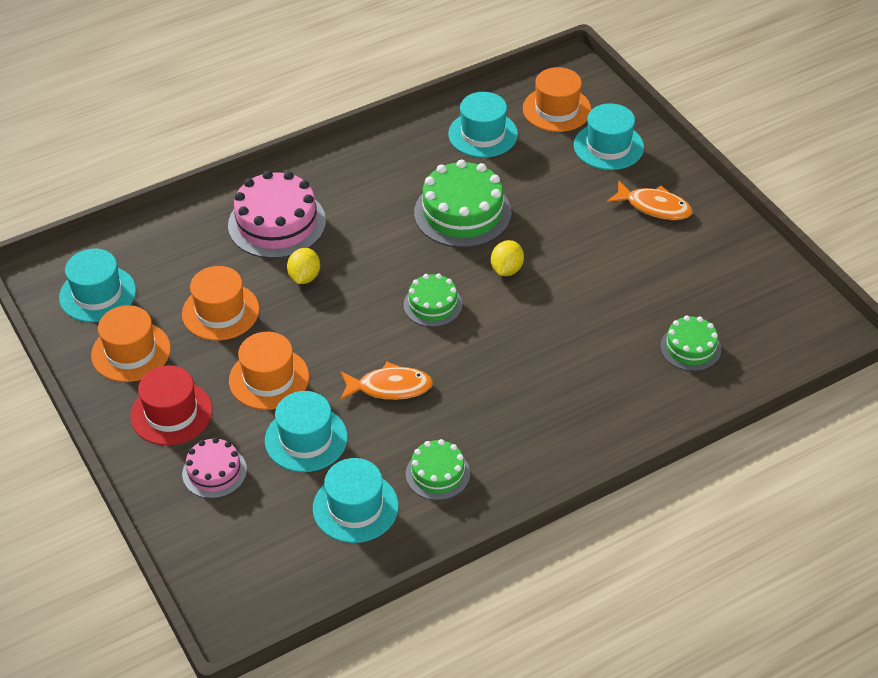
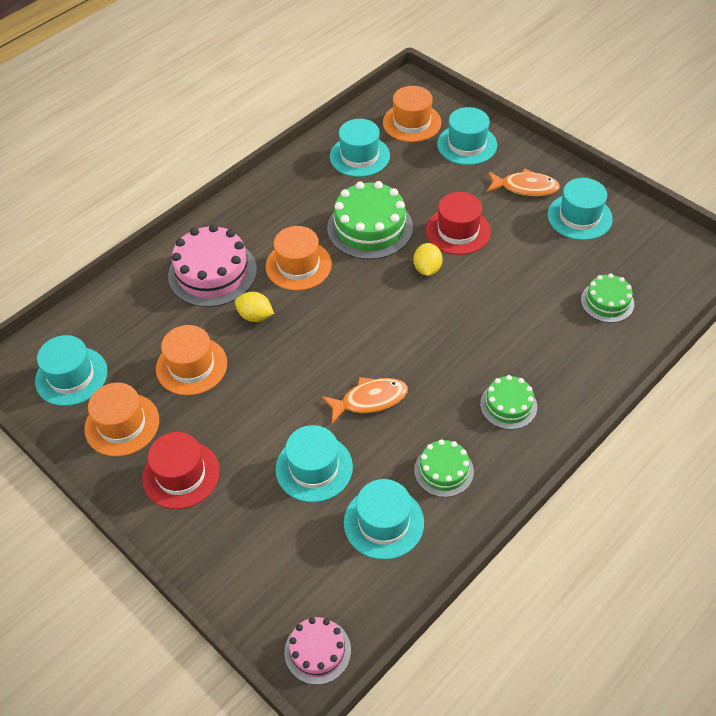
camera: 15 degrees left, 5 degrees up
(214, 472) = (242, 522): pink cake -> pink cake (317, 651)
(269, 378) = (259, 418): orange hat -> orange hat (298, 265)
(304, 277) = (255, 316): yellow lemon -> yellow lemon turned 60 degrees counterclockwise
(433, 305) = (377, 315): green cake -> green cake (508, 405)
(557, 237) = (458, 231): none -> red hat
(701, 251) = (579, 217): none -> turquoise hat

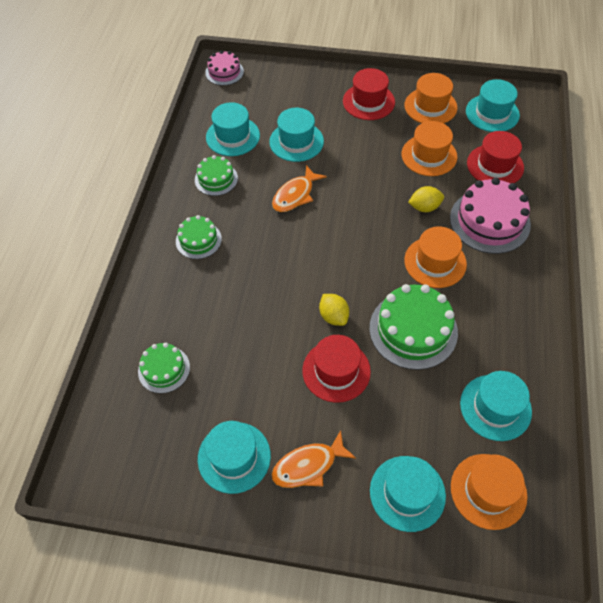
camera: 145 degrees right, 5 degrees up
(143, 319) = (495, 165): none -> red hat

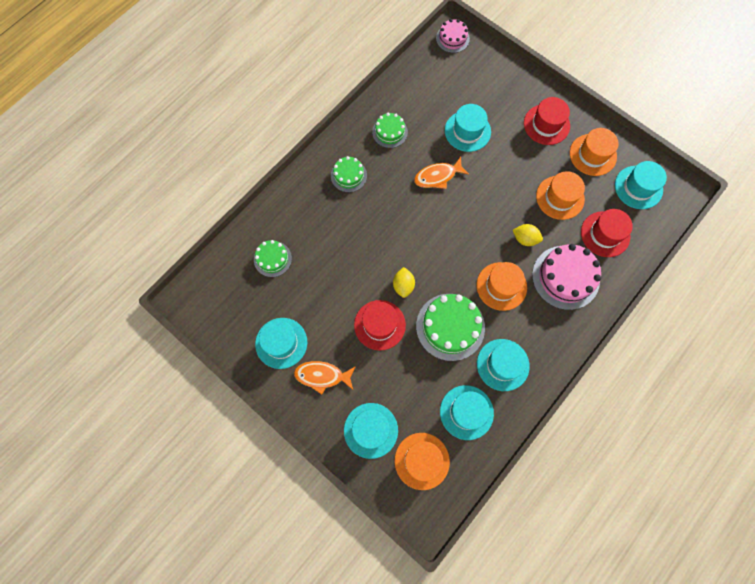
camera: 30 degrees right, 15 degrees up
(233, 136) = (423, 101): turquoise hat -> turquoise hat (503, 364)

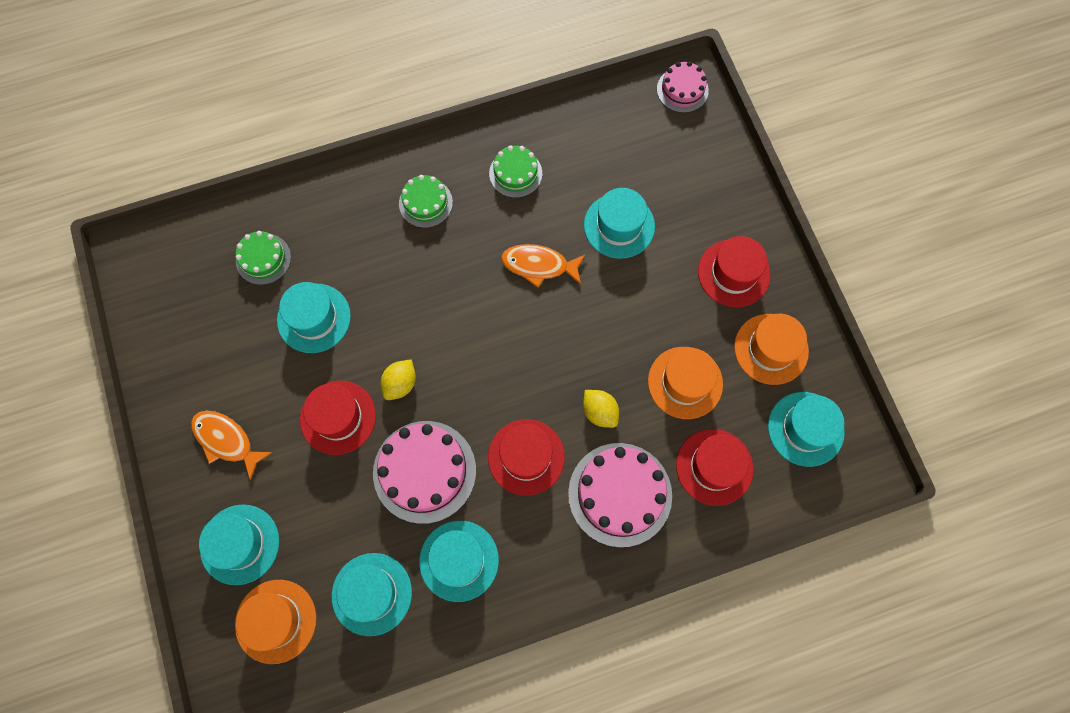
camera: 30 degrees right, 0 degrees up
(281, 343) = (205, 370): turquoise hat -> turquoise hat (314, 318)
(450, 327) = (424, 471): green cake -> pink cake
(501, 286) = (526, 457): orange hat -> red hat

